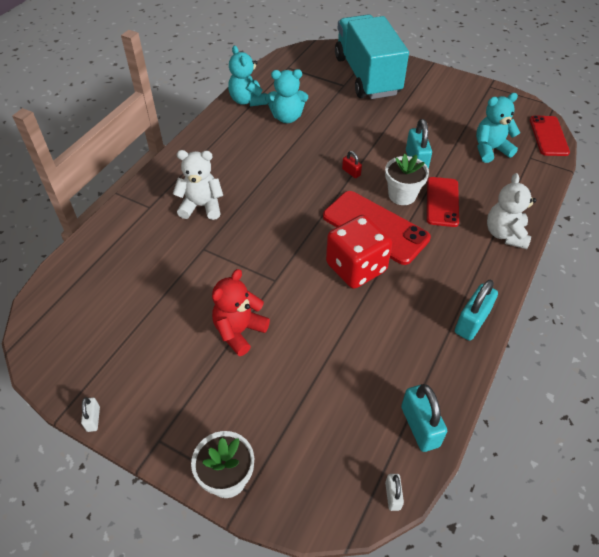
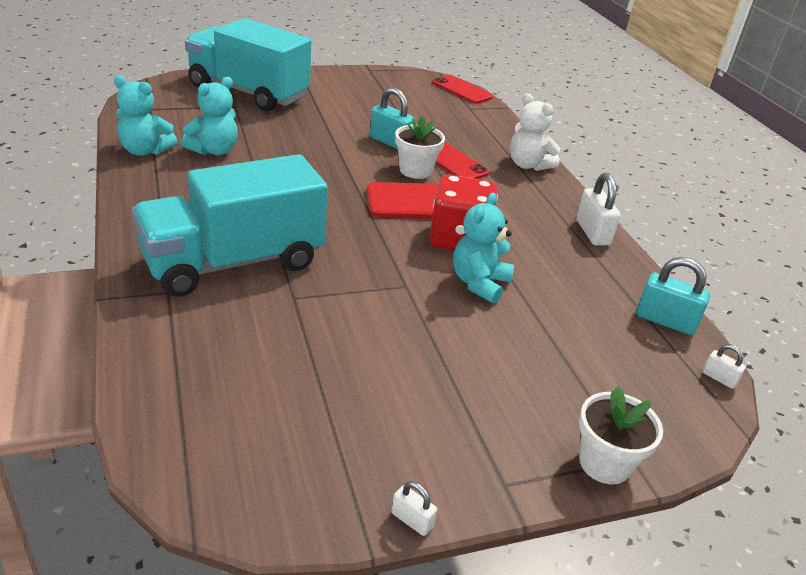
camera: 50 degrees left, 15 degrees down
(201, 206) = (233, 262): white teddy bear -> turquoise truck
(239, 331) = (436, 344): red teddy bear -> none
(351, 172) = (346, 171): red padlock -> none
(472, 322) = (592, 232): turquoise padlock -> white padlock
(490, 149) = (435, 113): turquoise teddy bear -> turquoise teddy bear (479, 283)

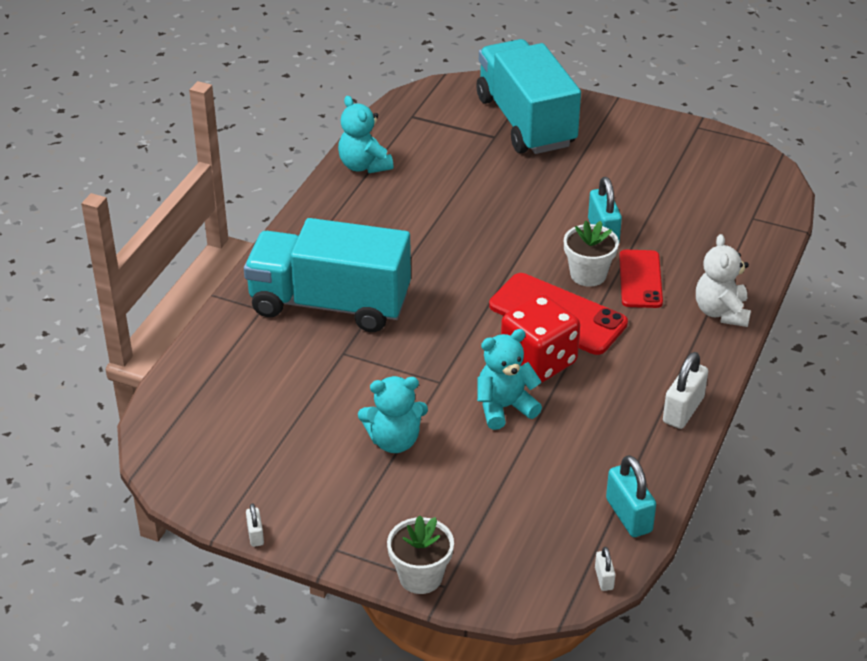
camera: 45 degrees right, 5 degrees up
(214, 150) = (422, 185): turquoise teddy bear -> turquoise teddy bear (394, 441)
(462, 90) = (777, 189): red phone -> none

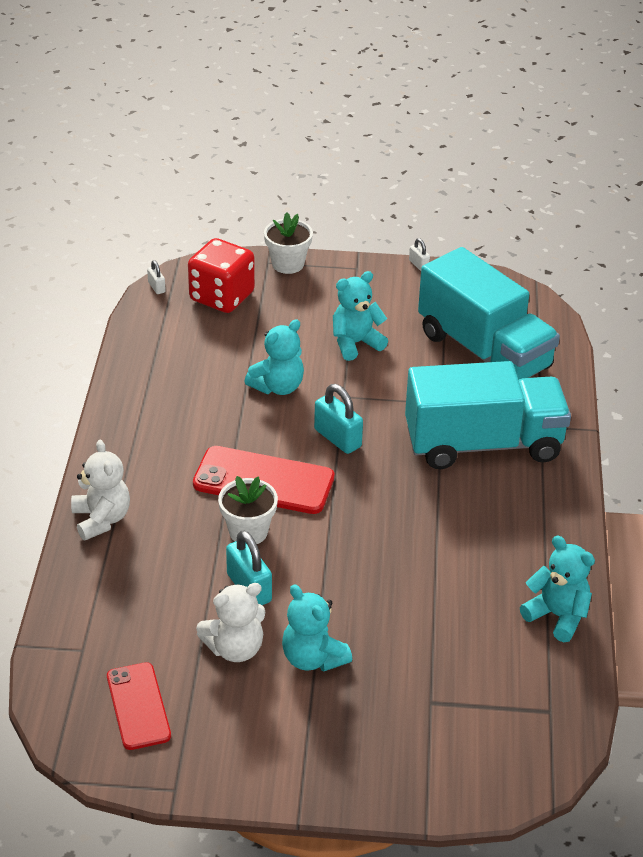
camera: 160 degrees right, 0 degrees up
(526, 122) = (403, 738): turquoise truck -> turquoise truck (483, 351)
(538, 361) = (264, 432): red dice -> red dice (222, 297)
(570, 177) = (313, 658): none -> turquoise teddy bear
(629, 195) = (235, 648): none -> white teddy bear
(629, 515) = (149, 329): turquoise padlock -> turquoise padlock (337, 438)
(640, 279) = (192, 538): red phone -> red phone (138, 706)
(683, 410) = (121, 416): white padlock -> none

